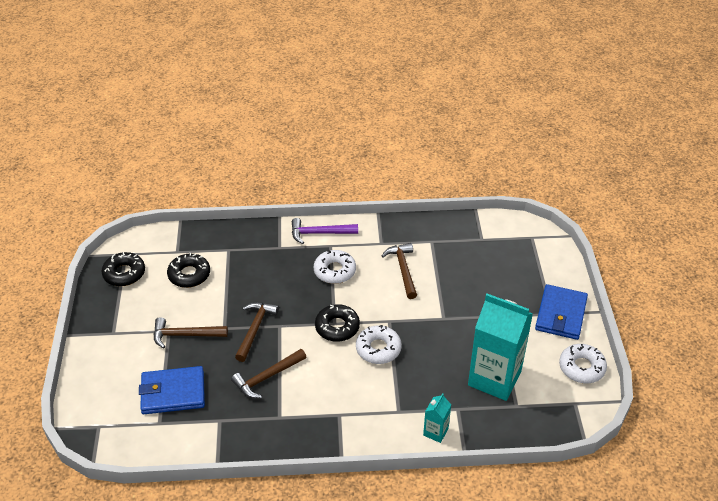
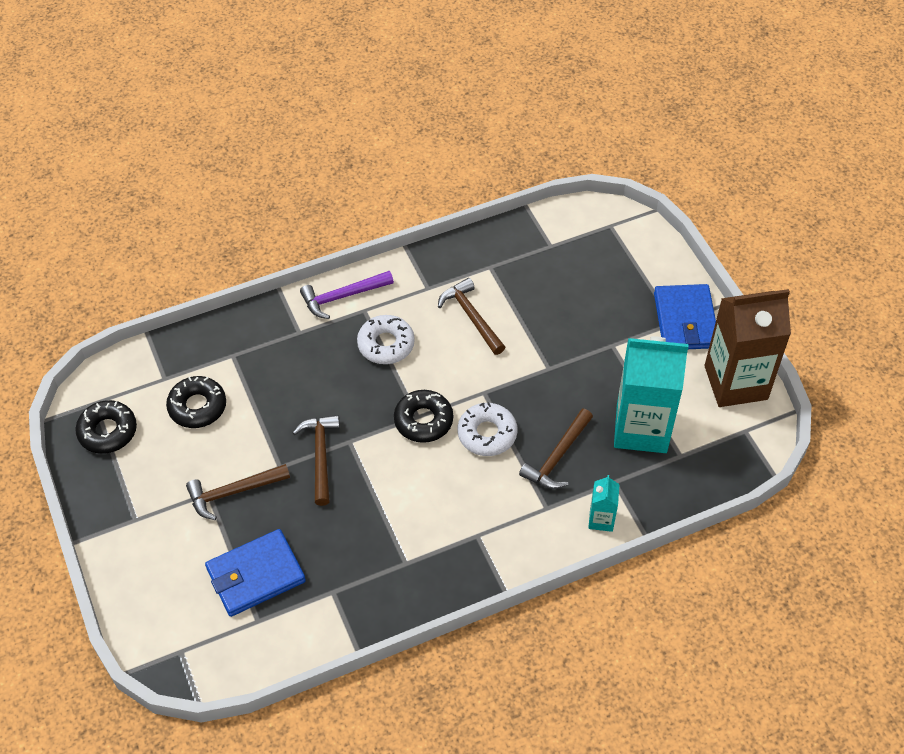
camera: 20 degrees left, 10 degrees up
(267, 377) = (366, 516): brown hammer -> brown hammer (557, 457)
(581, 367) = (735, 382): white donut -> brown carton

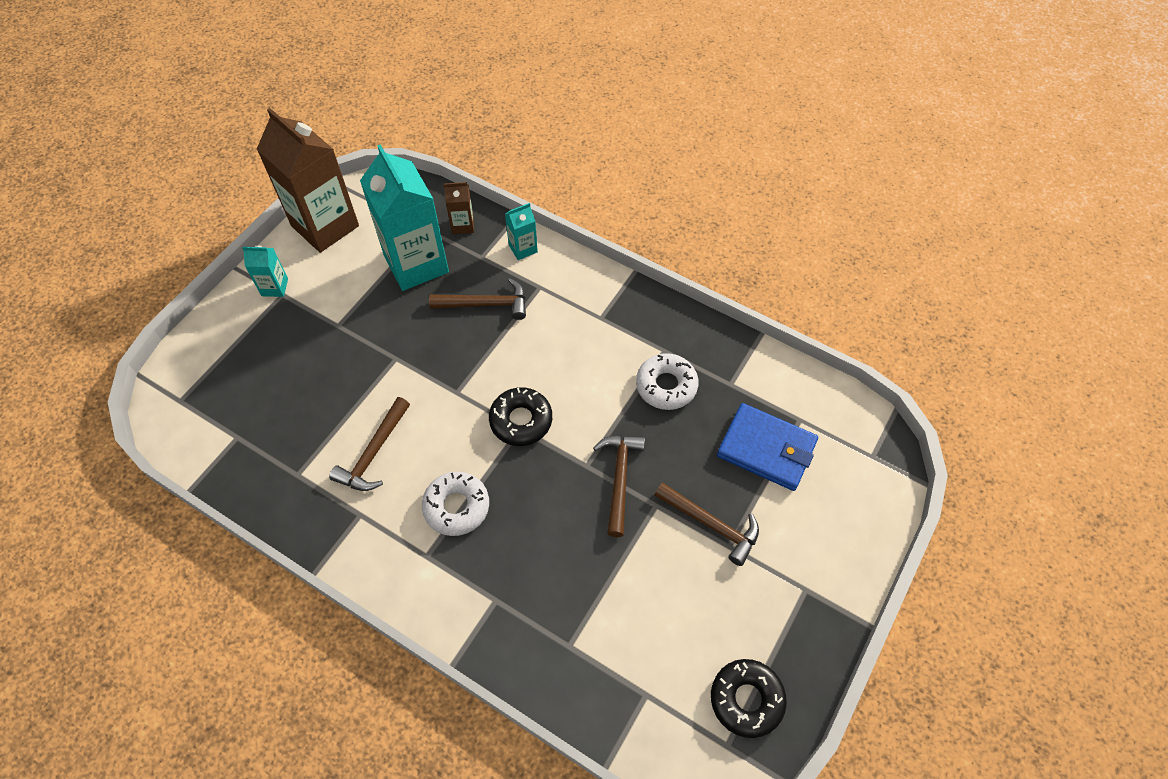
camera: 125 degrees left, 5 degrees up
(197, 407) = (652, 631): black donut -> none
(320, 456) = (619, 479): brown hammer -> brown hammer turned 135 degrees clockwise
(342, 297) = (422, 589): purple hammer -> none
(487, 434) = (499, 365): white donut -> white donut (666, 386)
(664, 487) = (462, 225): none -> brown carton
(685, 320) = (274, 287): blue wallet -> turquoise carton

